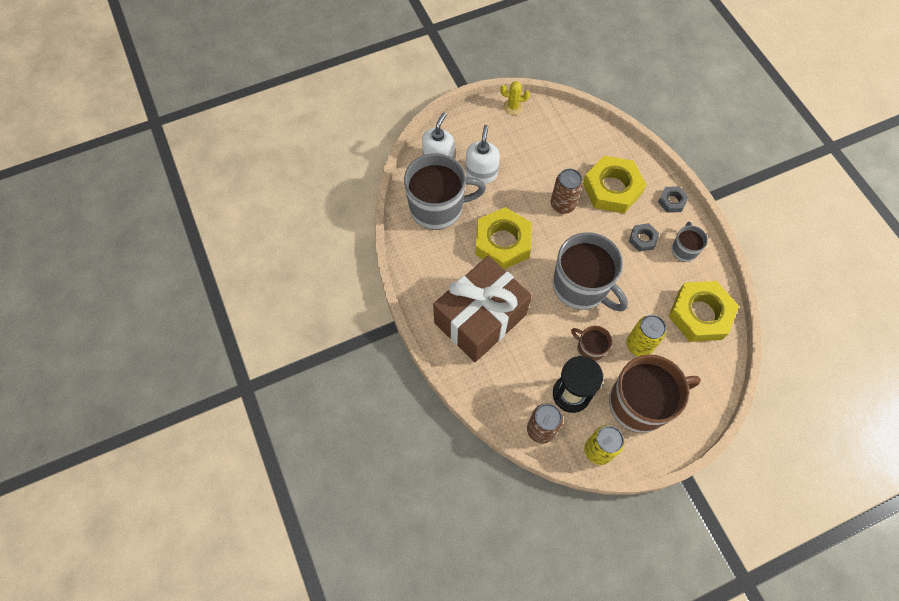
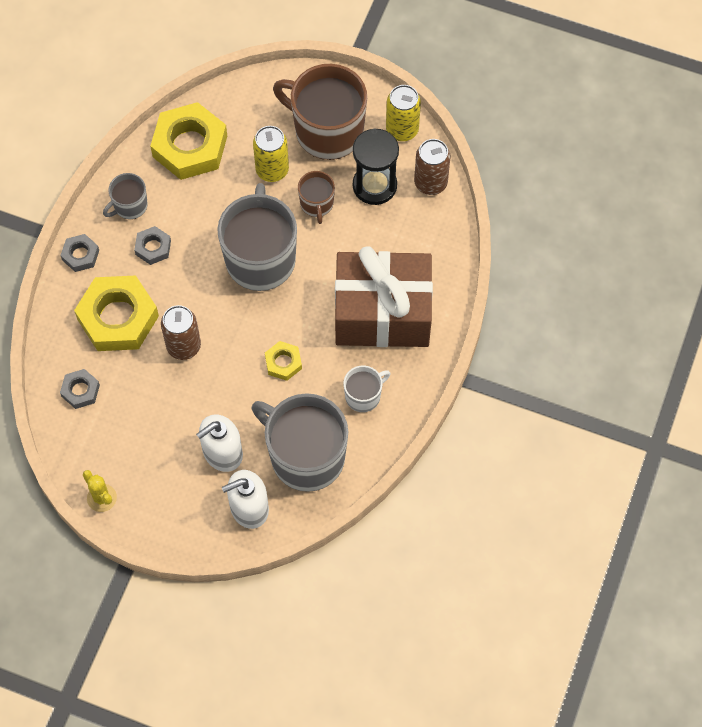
camera: 135 degrees left, 0 degrees up
(441, 263) = (363, 396): none -> white mug
(502, 242) = (283, 363): yellow nut -> yellow nut, size x0.48
(583, 141) = (80, 391): none -> grey nut

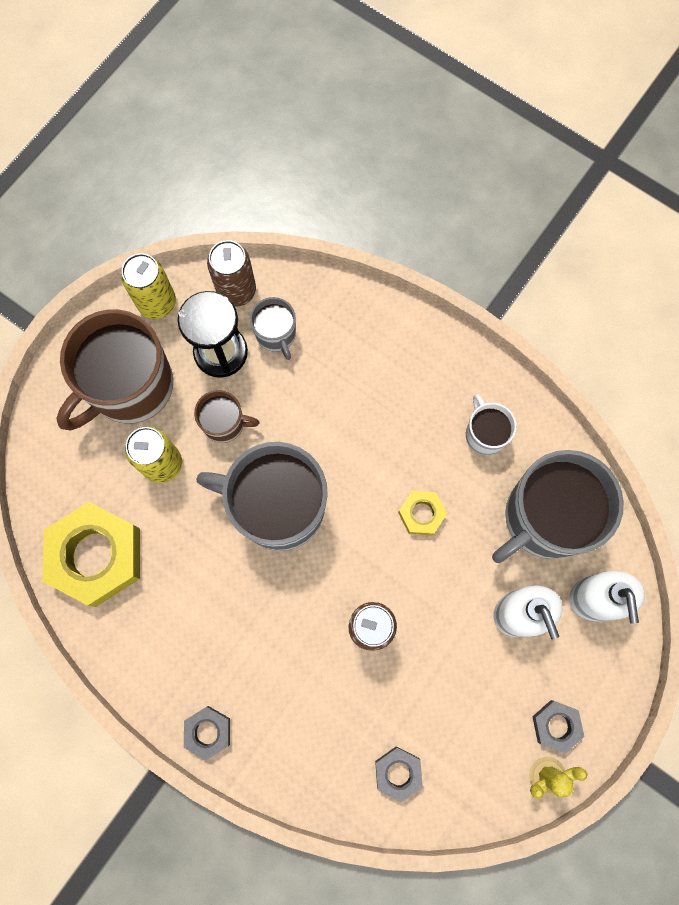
camera: 75 degrees left, 10 degrees up
(118, 318) = (310, 702): yellow nut -> none
(130, 206) = (156, 652): grey mug -> grey mug (276, 334)
(153, 247) = (225, 635): grey nut -> grey nut (556, 725)
(382, 313) = (387, 386): brown gift -> none

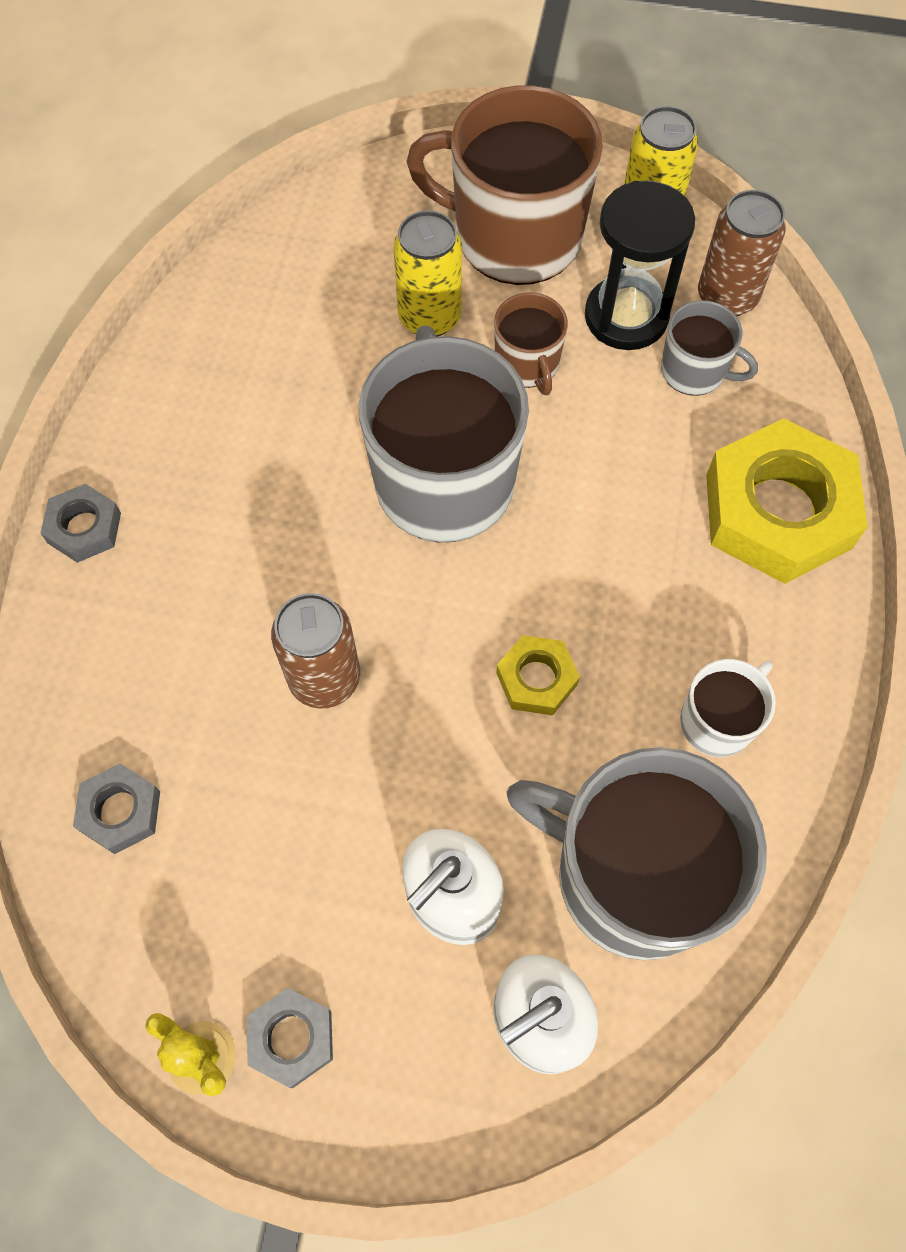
camera: 65 degrees right, 10 degrees down
(96, 555) = (267, 298): yellow nut -> yellow nut (778, 511)
(276, 334) = (694, 371): grey mug -> grey mug turned 105 degrees counterclockwise

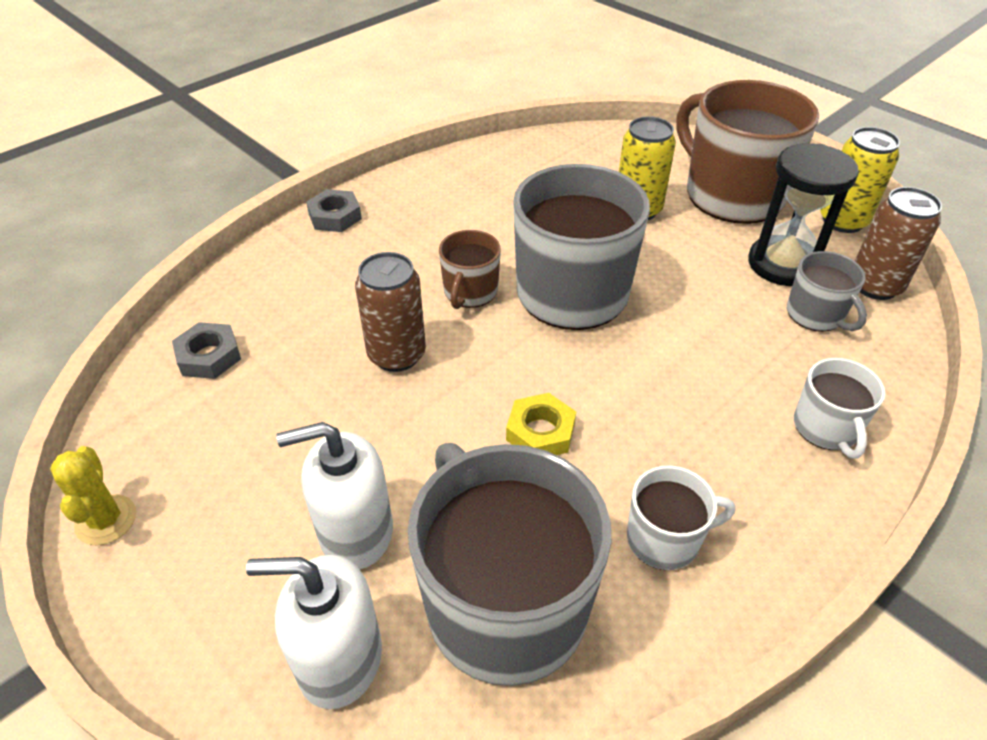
camera: 35 degrees right, 20 degrees down
(291, 1038) = (168, 547): grey nut -> none
(527, 364) = (686, 259): brown mug -> brown mug (470, 292)
(778, 511) = (826, 428): yellow nut -> white mug

